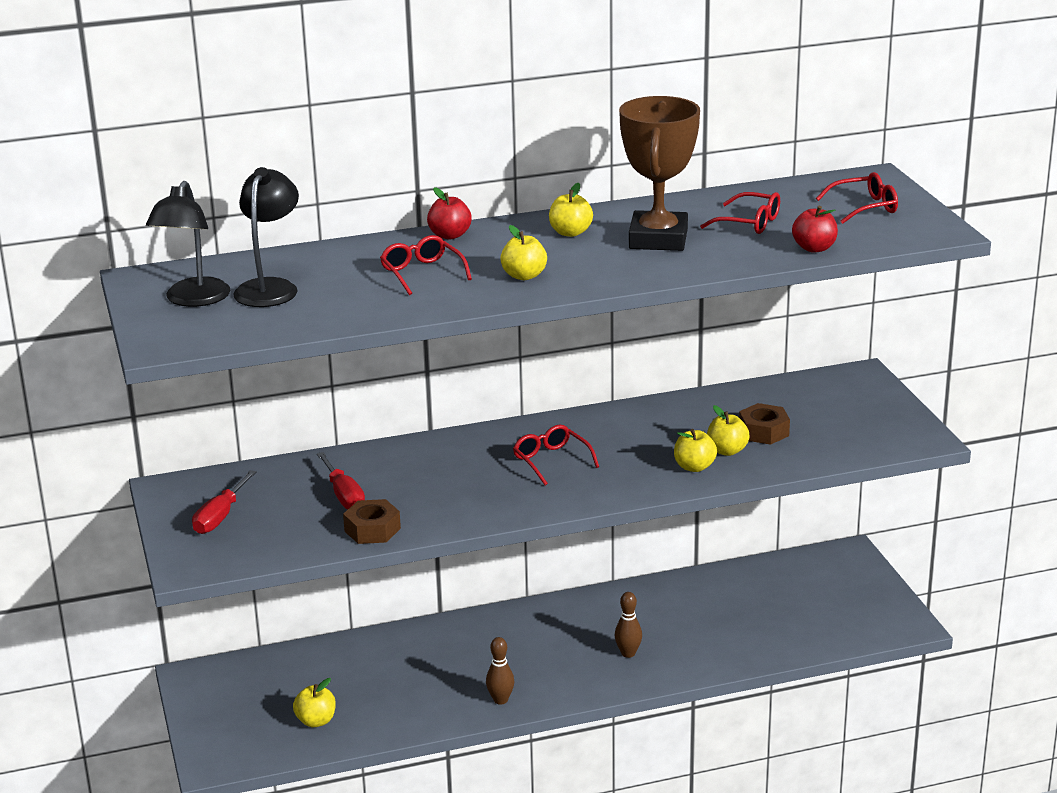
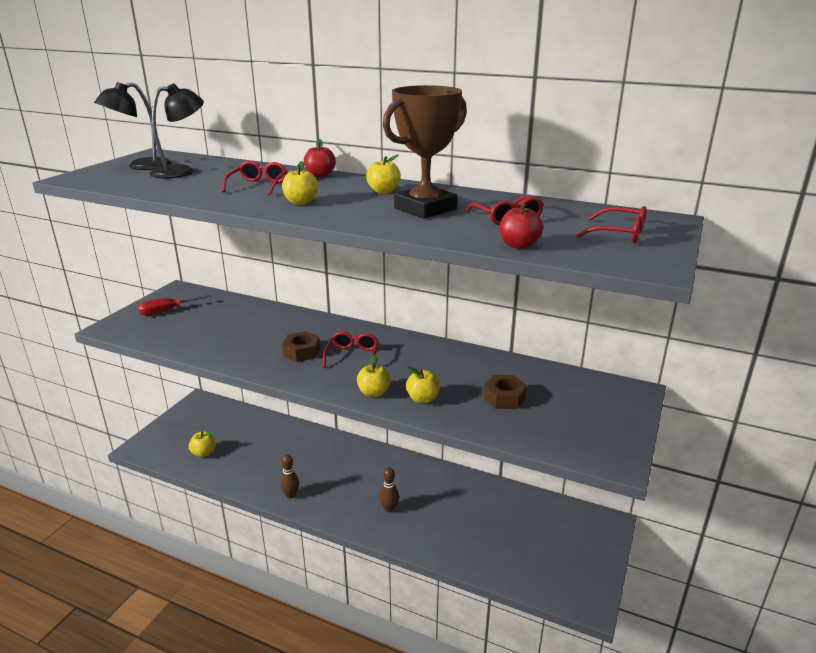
camera: 40 degrees right, 0 degrees up
(343, 495) = (230, 326): red screwdriver -> none
(372, 530) = (206, 349): brown nut -> brown nut (302, 352)
(727, 451) = (460, 399): yellow apple -> yellow apple (374, 393)

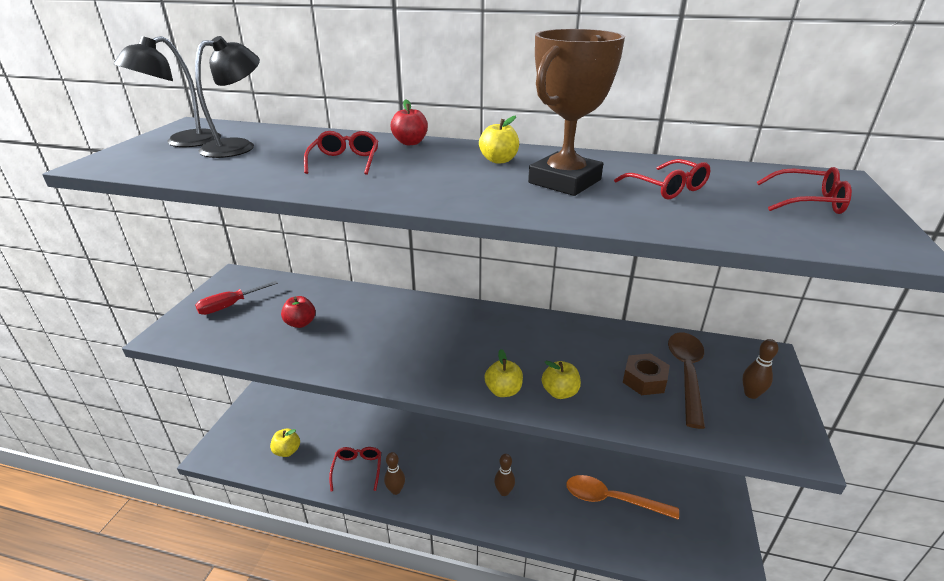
camera: 10 degrees left, 5 degrees up
(301, 202) = (411, 182): yellow apple -> none
(302, 352) = (403, 344): brown nut -> none
(352, 355) = (461, 343): red glasses -> red glasses (357, 469)
(490, 528) = (611, 499): none -> orange spoon
(519, 245) = (716, 227): red apple -> red apple (300, 323)
(546, 397) = (686, 373): none -> brown spoon
(599, 418) = (751, 394): none -> brown bowling pin

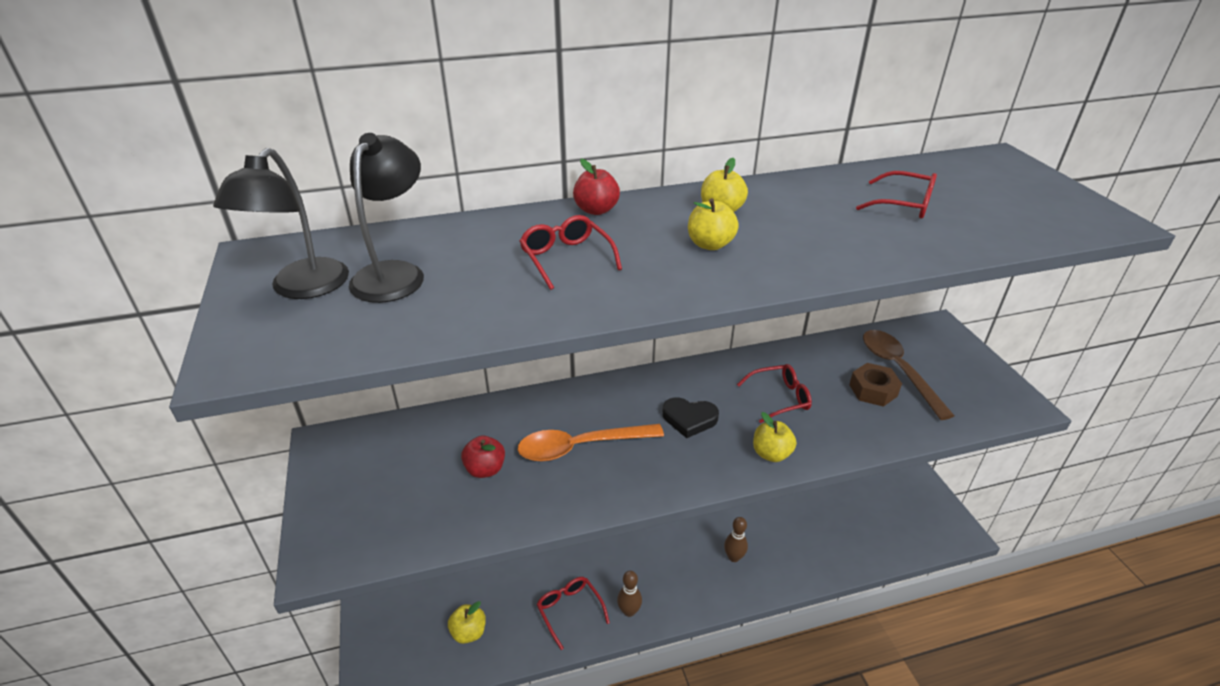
camera: 30 degrees left, 5 degrees up
(230, 306) = (366, 484): red screwdriver -> none
(465, 344) = (689, 419): none -> black heart
(560, 392) = (819, 433): yellow apple -> yellow apple (710, 244)
(564, 181) = (816, 221): brown trophy -> none
(611, 499) = (829, 516): orange spoon -> orange spoon (580, 447)
(751, 394) = (957, 369): brown bowling pin -> none
(808, 202) = (1013, 190): red glasses -> red glasses (779, 398)

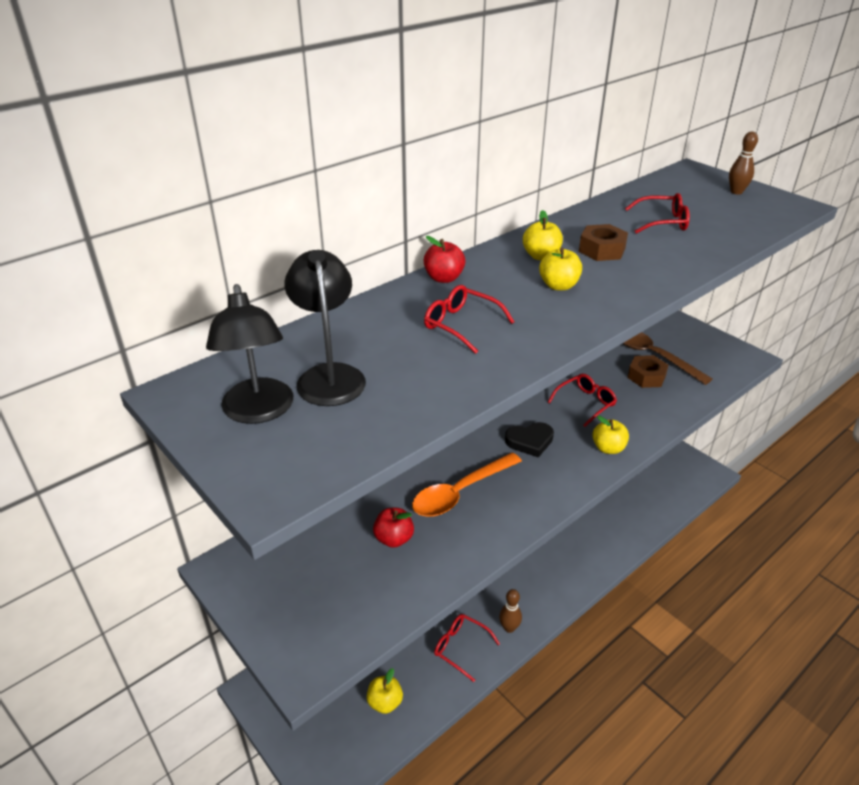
camera: 25 degrees left, 0 degrees up
(733, 557) = (564, 552): brown bowling pin -> brown bowling pin (736, 192)
(798, 219) = (602, 250): none -> brown nut

